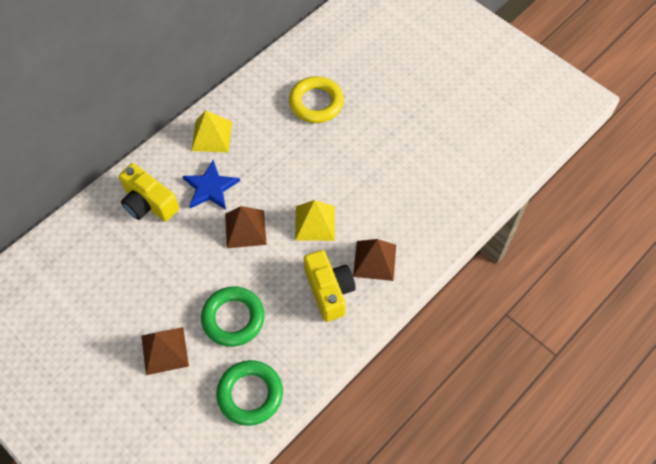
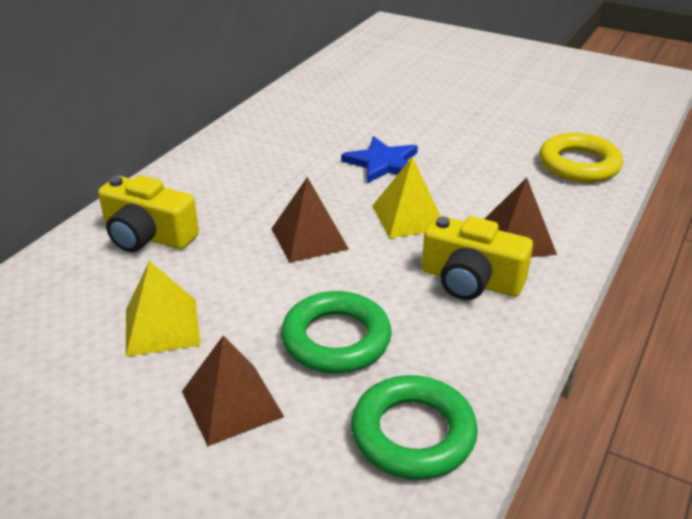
camera: 15 degrees left, 25 degrees down
(210, 188) = (238, 207): blue star -> blue star (382, 163)
(211, 136) = (221, 162): yellow pyramid -> yellow pyramid (162, 327)
(316, 103) = (350, 118): yellow ring -> yellow ring (579, 164)
(329, 290) = (470, 281): yellow camera -> yellow camera turned 150 degrees clockwise

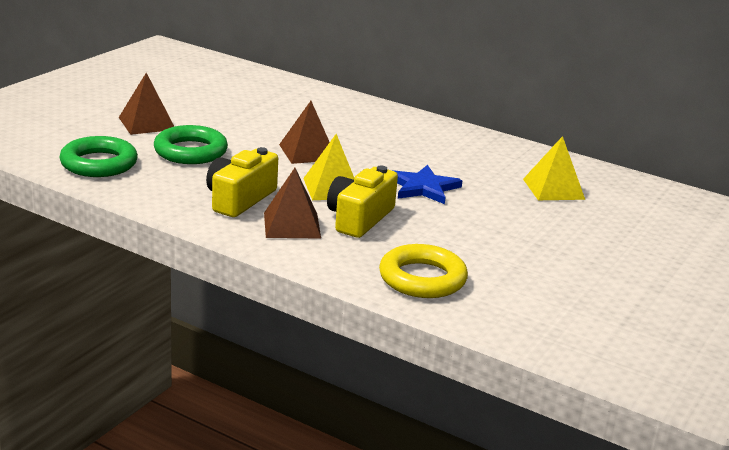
camera: 90 degrees right, 10 degrees down
(148, 236) = (320, 107): yellow camera -> yellow camera (359, 218)
(162, 327) = (221, 109): yellow pyramid -> yellow pyramid (553, 189)

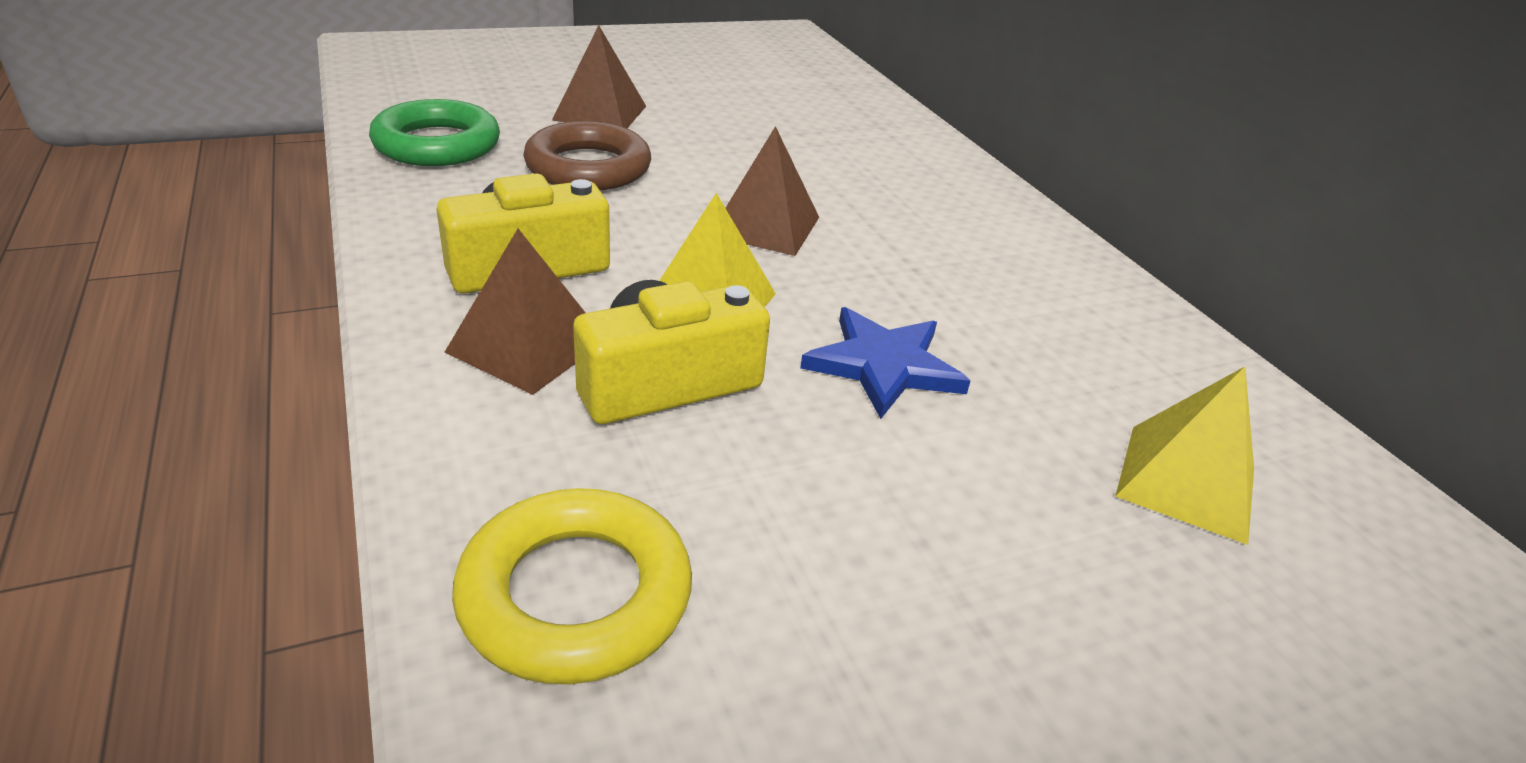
camera: 35 degrees right, 10 degrees up
(190, 151) = (588, 167): green ring -> brown ring

